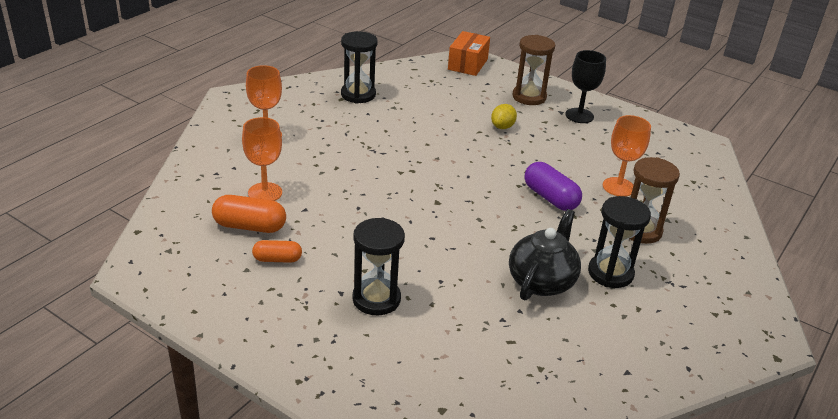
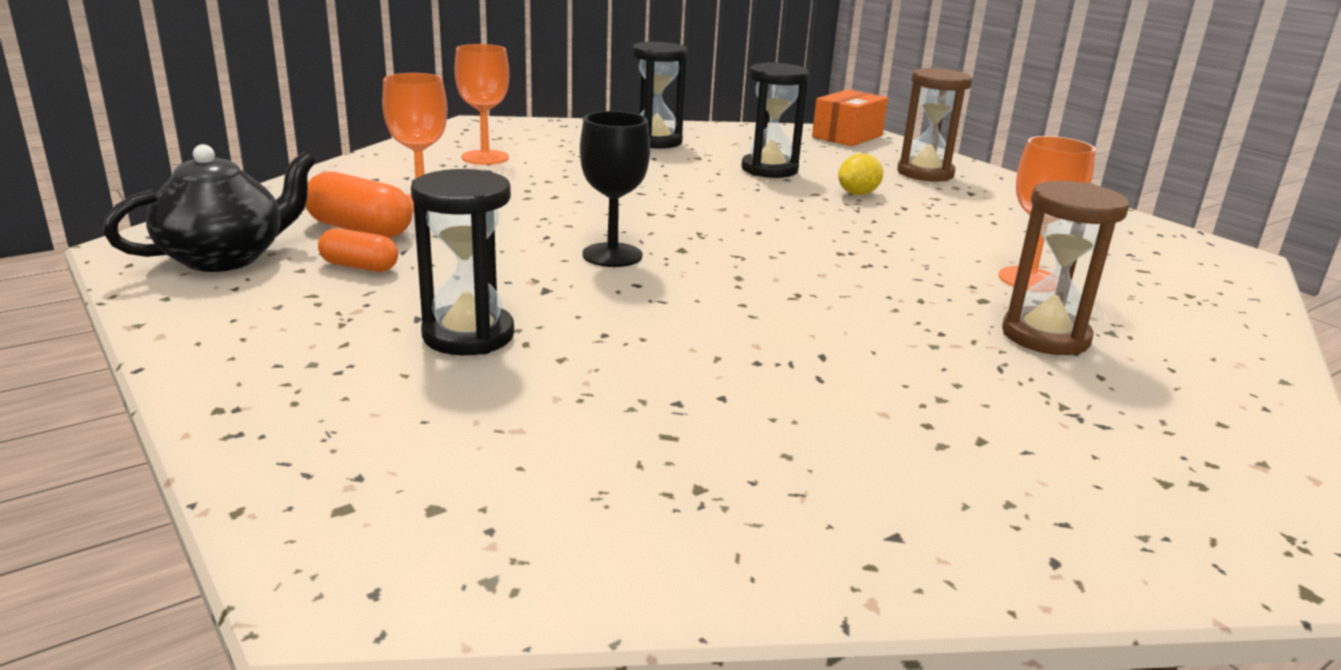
camera: 20 degrees right, 10 degrees down
(541, 281) = (796, 367): black teapot -> black teapot (225, 258)
(550, 198) = (888, 273): purple capsule -> none
(579, 116) = (1001, 199): black goblet -> black goblet (612, 255)
(610, 273) = (948, 380): black hourglass -> black hourglass (769, 169)

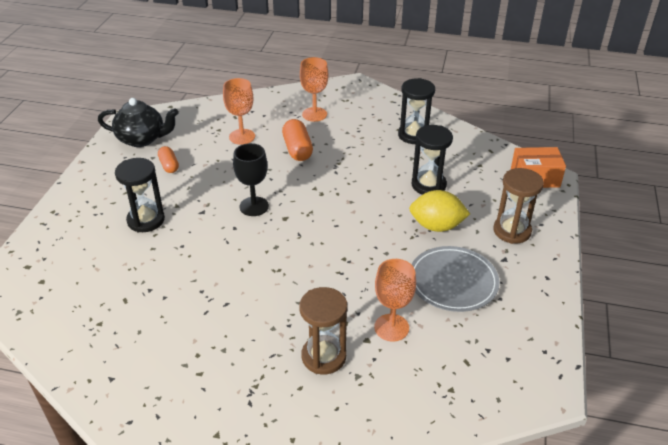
camera: 50 degrees right, 15 degrees up
(360, 229) = (199, 143): orange capsule -> orange capsule (297, 149)
(858, 194) = (436, 226): yellow lemon -> yellow lemon, size x1.64
(979, 223) = (453, 281): none -> grey plate

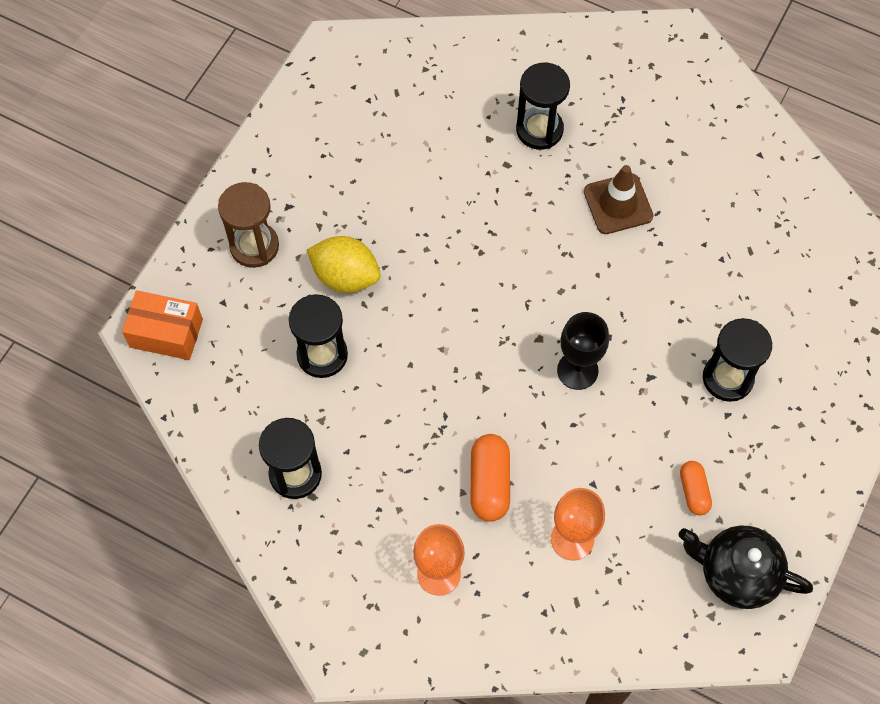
camera: 165 degrees left, 25 degrees up
(241, 311) = (618, 204): none -> brown traffic cone
(323, 356) = (539, 130): brown hourglass -> black hourglass
(391, 327) = (458, 146): orange goblet -> none
(453, 281) = (365, 189): grey plate -> none

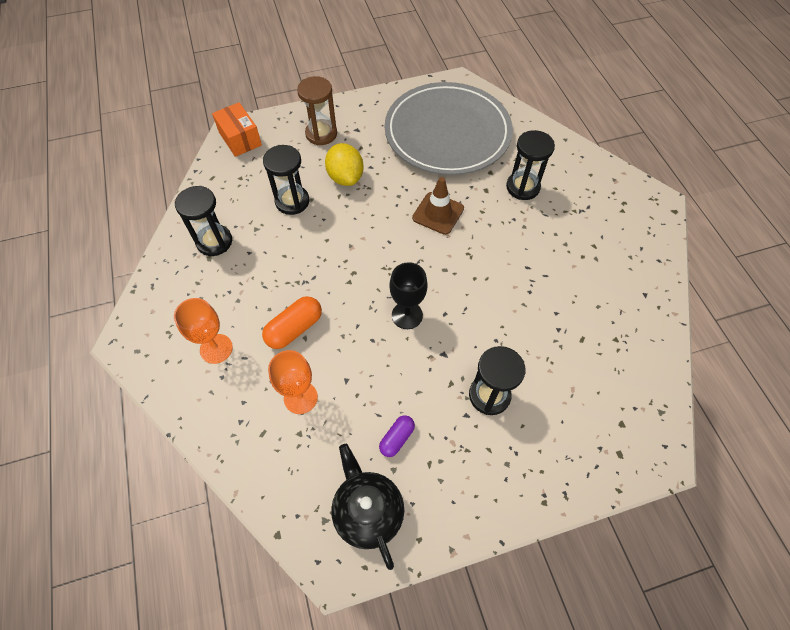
camera: 45 degrees right, 5 degrees down
(393, 126) = (447, 132): none -> grey plate
(618, 204) = (526, 253): brown traffic cone -> brown traffic cone (438, 213)
(693, 491) = (397, 438): orange capsule -> purple capsule

